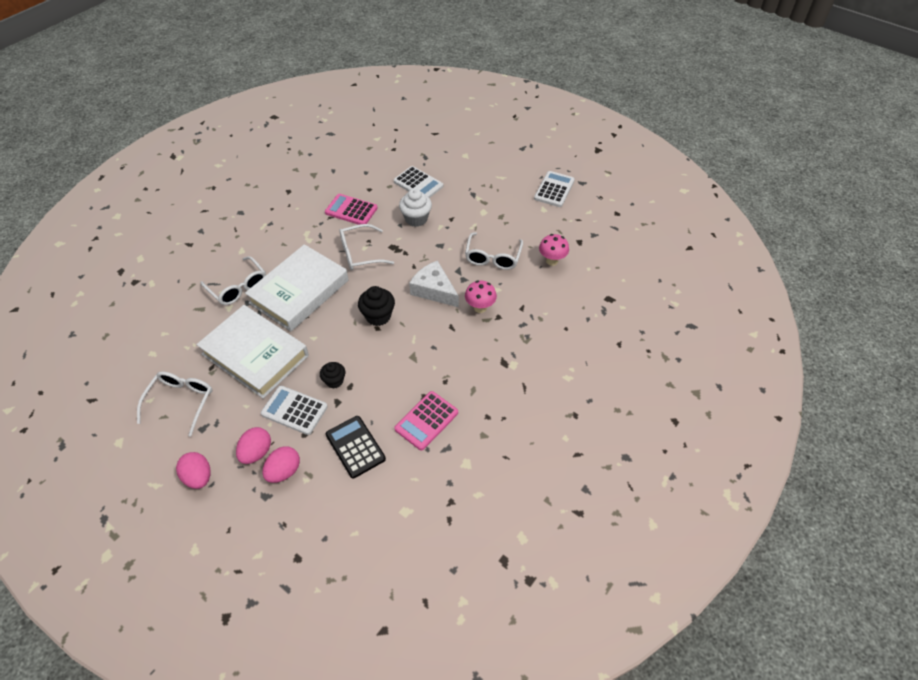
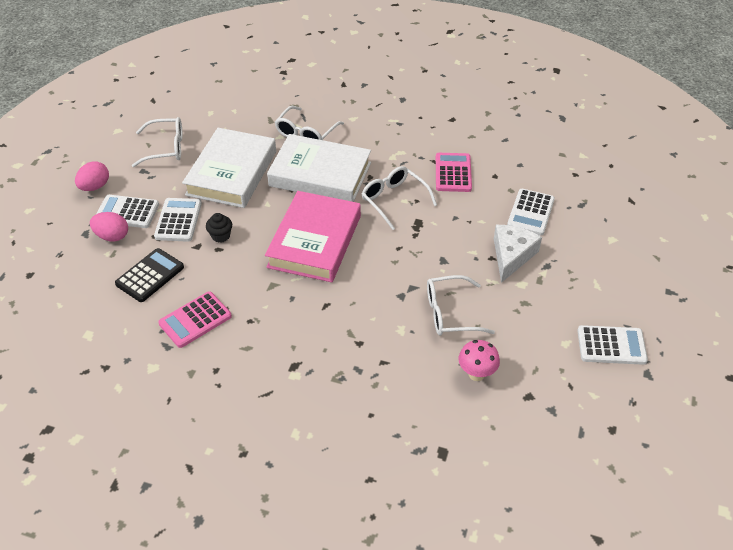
camera: 70 degrees right, 5 degrees down
(256, 452) = (127, 212): pink egg -> white calculator
(378, 316) = (314, 241): black cupcake -> pink book
(416, 219) = (472, 228): white cupcake -> none
(426, 420) = (195, 320): pink calculator -> pink calculator turned 60 degrees counterclockwise
(434, 290) = (372, 275): white cheese -> white cheese (511, 256)
(480, 308) = (365, 322): pink mushroom -> none

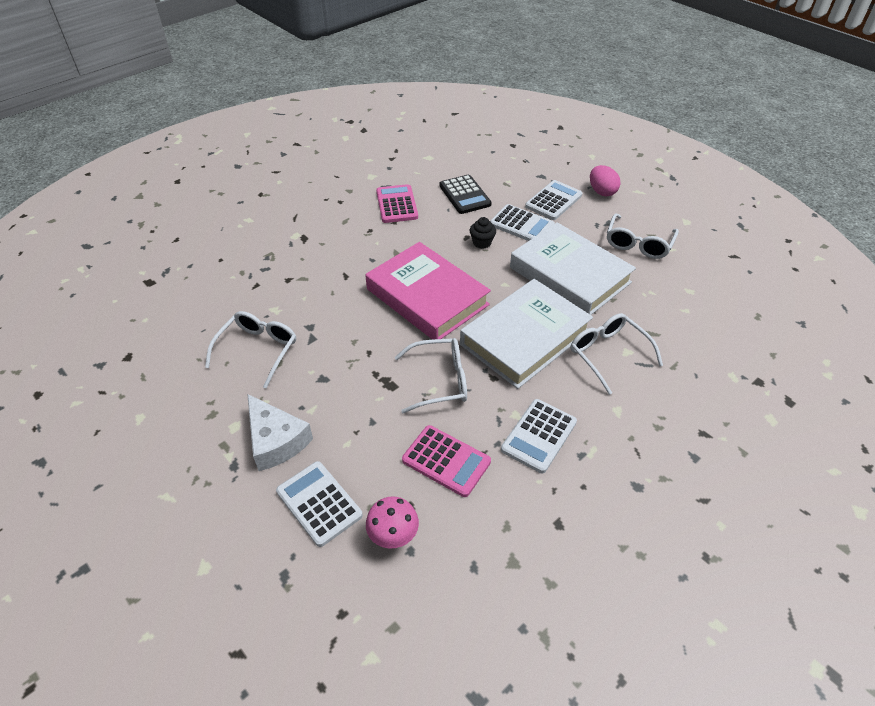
camera: 120 degrees right, 0 degrees up
(112, 236) = (527, 187): pink egg -> none
(476, 374) = (183, 335): pink mushroom -> pink mushroom (393, 537)
(611, 346) = (96, 453): white calculator -> white calculator (538, 436)

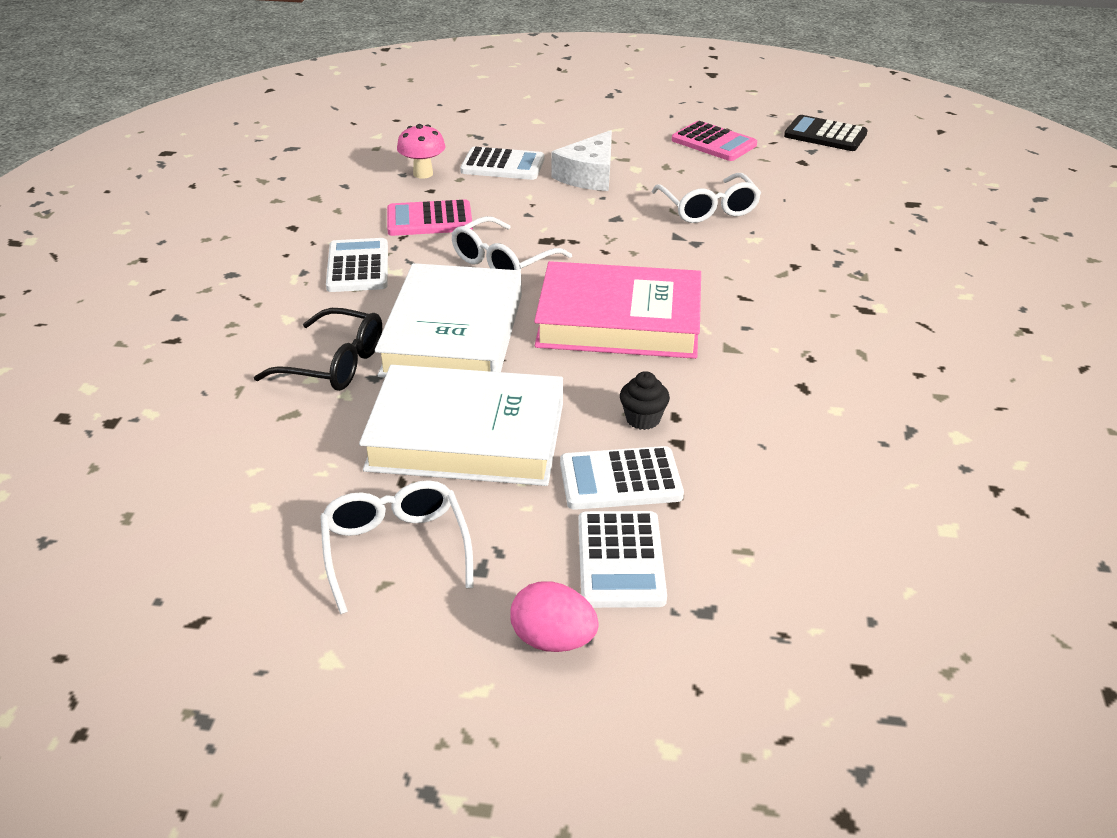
camera: 140 degrees right, 10 degrees down
(276, 440) = (589, 175): white cheese -> white cheese turned 75 degrees counterclockwise
(397, 204) = (841, 411): pink calculator -> pink calculator (713, 143)
(464, 195) = (775, 484): black calculator -> black calculator (825, 135)
(608, 354) = (335, 364): white glasses -> black glasses

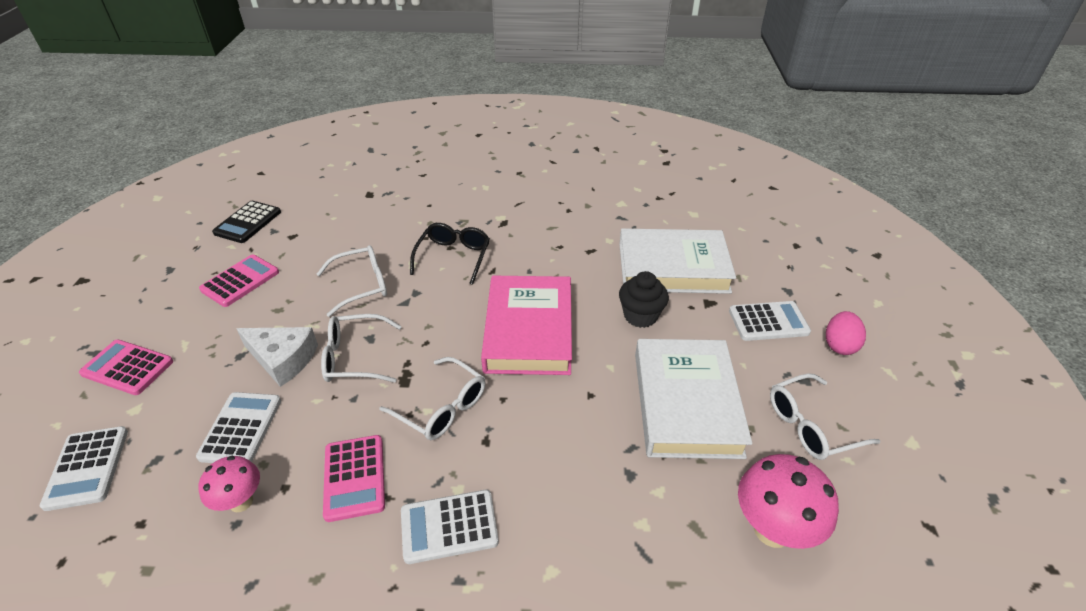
camera: 95 degrees left, 5 degrees up
(262, 471) = (772, 530): none -> pink mushroom
(335, 364) = (618, 509): black glasses -> black glasses (453, 257)
(453, 335) = (560, 428): white book -> white book (673, 268)
(586, 211) = (354, 357): none -> white glasses
(588, 110) = (127, 367): none -> pink calculator
(620, 479) = (702, 324): white calculator -> white calculator (87, 468)
(643, 419) = (640, 316): black cupcake -> black cupcake, size x1.53

